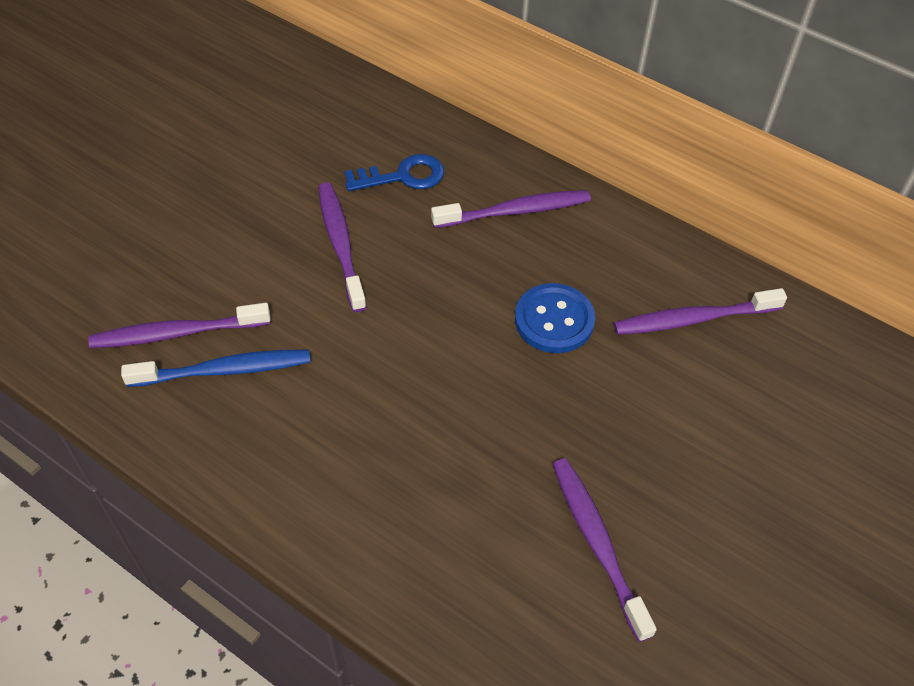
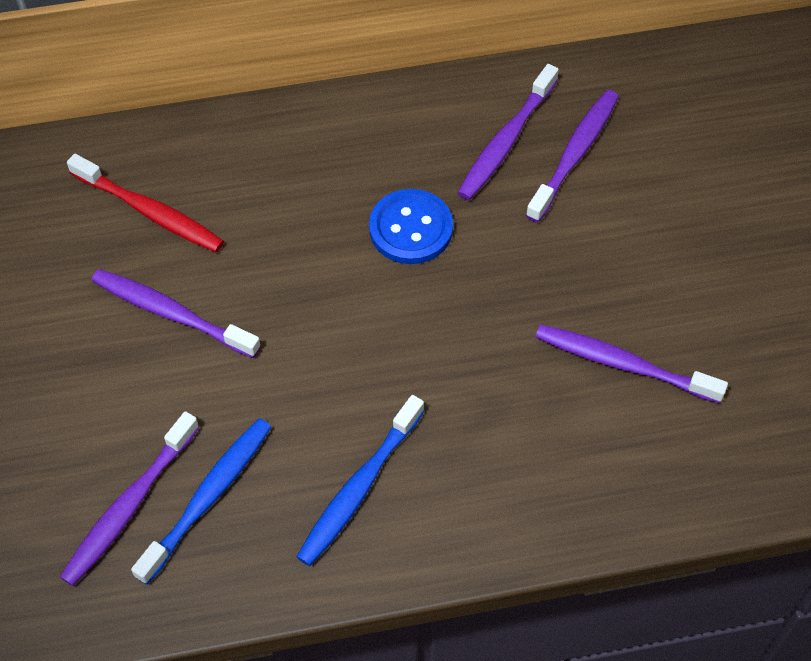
camera: 45 degrees left, 5 degrees up
(316, 451) = (359, 488): none -> blue toothbrush
(402, 176) = (150, 211): blue key -> red toothbrush
(515, 211) = (278, 165): purple toothbrush -> purple toothbrush (574, 154)

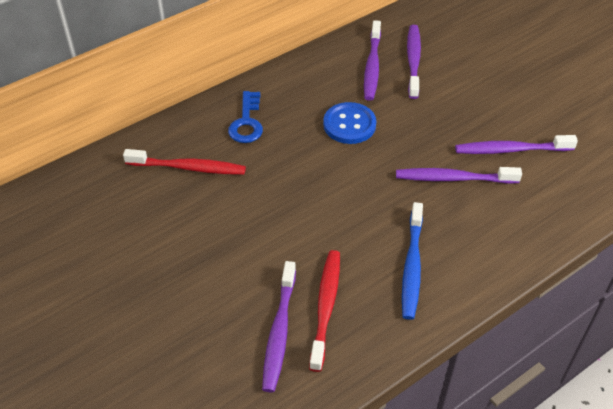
camera: 25 degrees left, 10 degrees down
(171, 313) = (237, 216): purple toothbrush -> purple toothbrush (453, 178)
(208, 497) = (325, 307): blue toothbrush -> red toothbrush
(269, 168) = (247, 122): none -> blue key

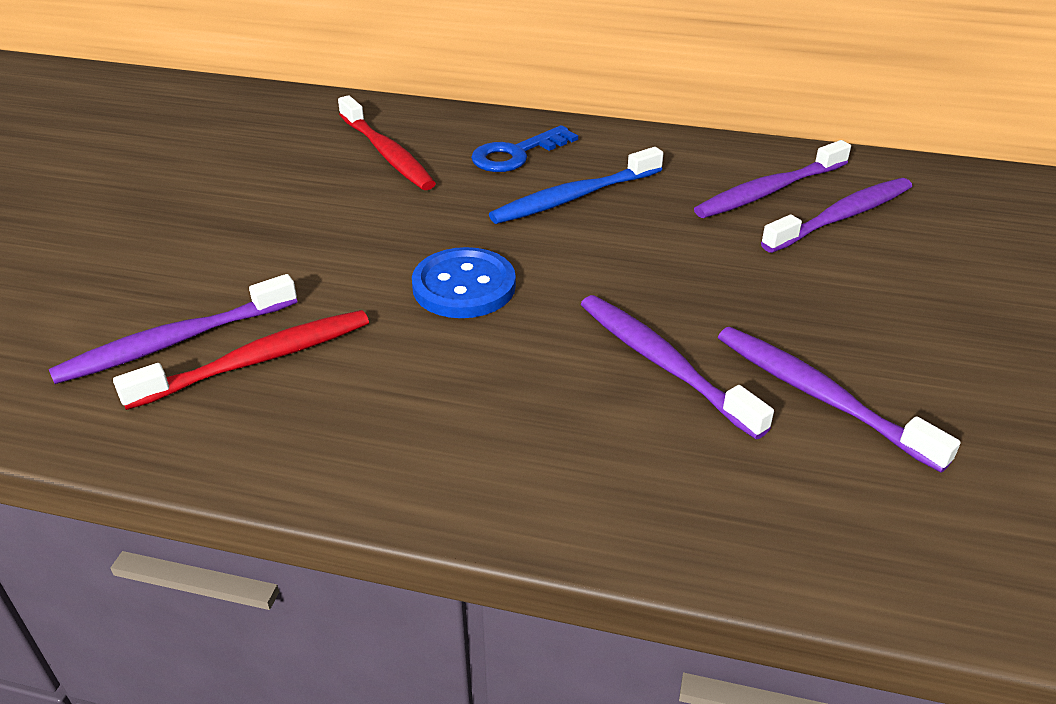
camera: 50 degrees right, 10 degrees down
(349, 125) = (628, 224): blue button -> blue button (464, 286)
(412, 266) = (424, 406): blue toothbrush -> blue toothbrush (574, 197)

